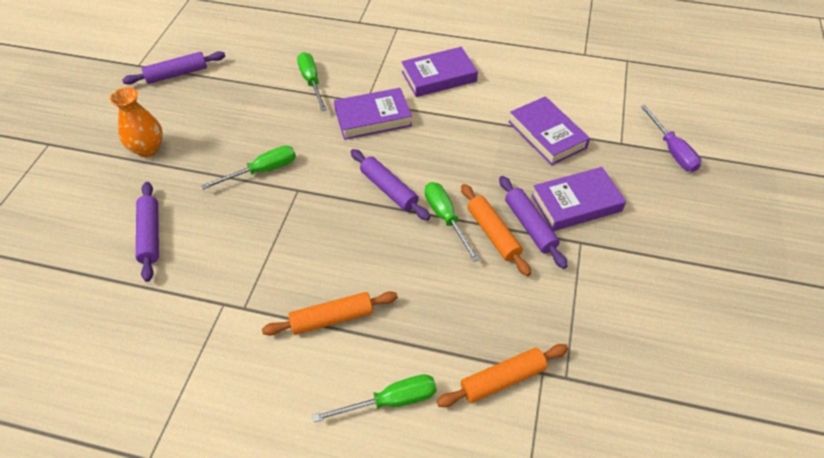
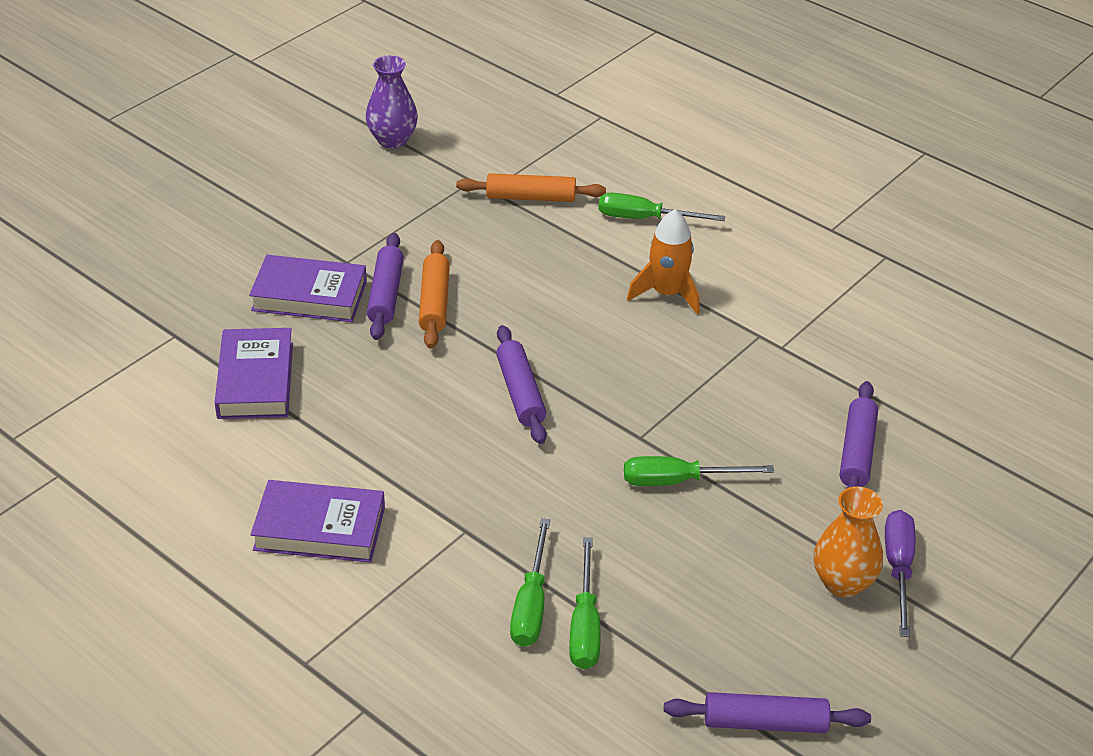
camera: 155 degrees left, 10 degrees down
(332, 318) = (667, 293): orange rolling pin -> orange rocket
(373, 118) = (474, 498): purple book -> none
(446, 218) = (475, 336): green screwdriver -> green screwdriver (584, 625)
(672, 150) = (127, 304): purple screwdriver -> purple screwdriver (898, 568)
(674, 397) = (392, 140): none -> purple vase

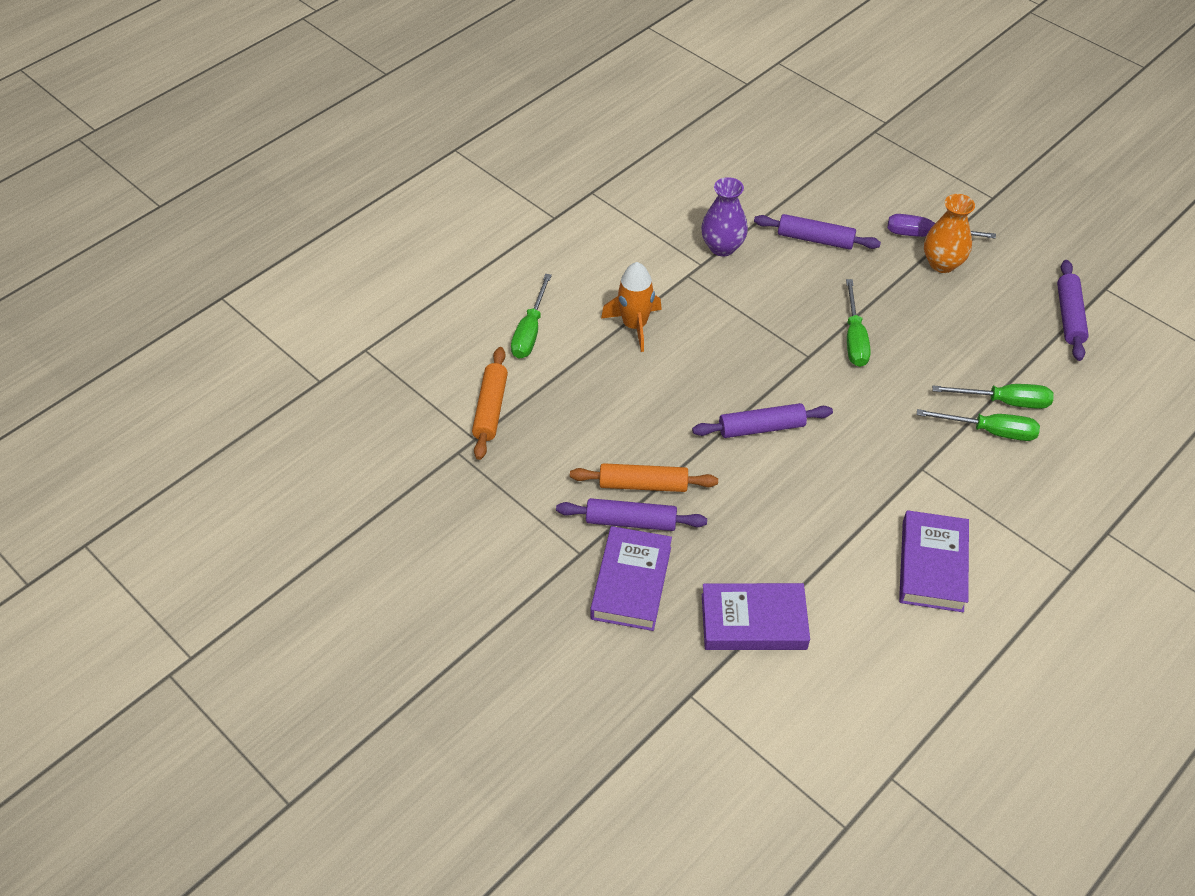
camera: 85 degrees left, 10 degrees up
(392, 140) = (379, 517): purple vase -> purple vase (722, 247)

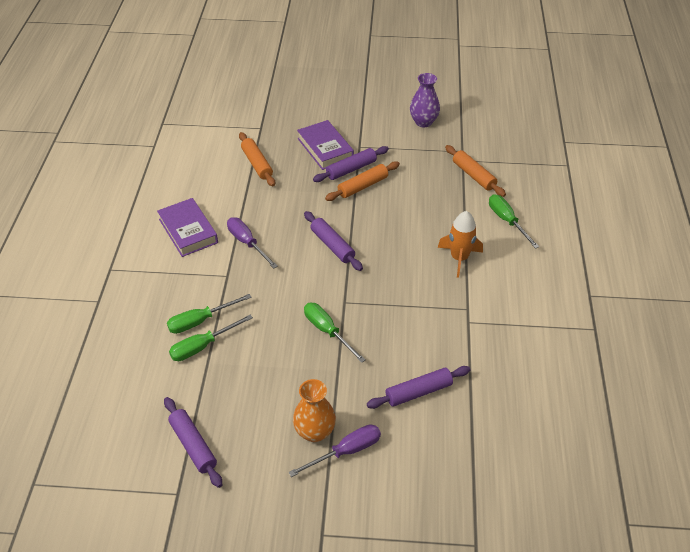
camera: 140 degrees right, 5 degrees down
(722, 247) = (469, 343): purple vase -> purple vase (423, 122)
(753, 621) = (257, 164): purple book -> orange rolling pin
(761, 428) = (332, 245): purple rolling pin -> purple rolling pin turned 75 degrees counterclockwise
(864, 497) = (247, 243): none -> purple screwdriver

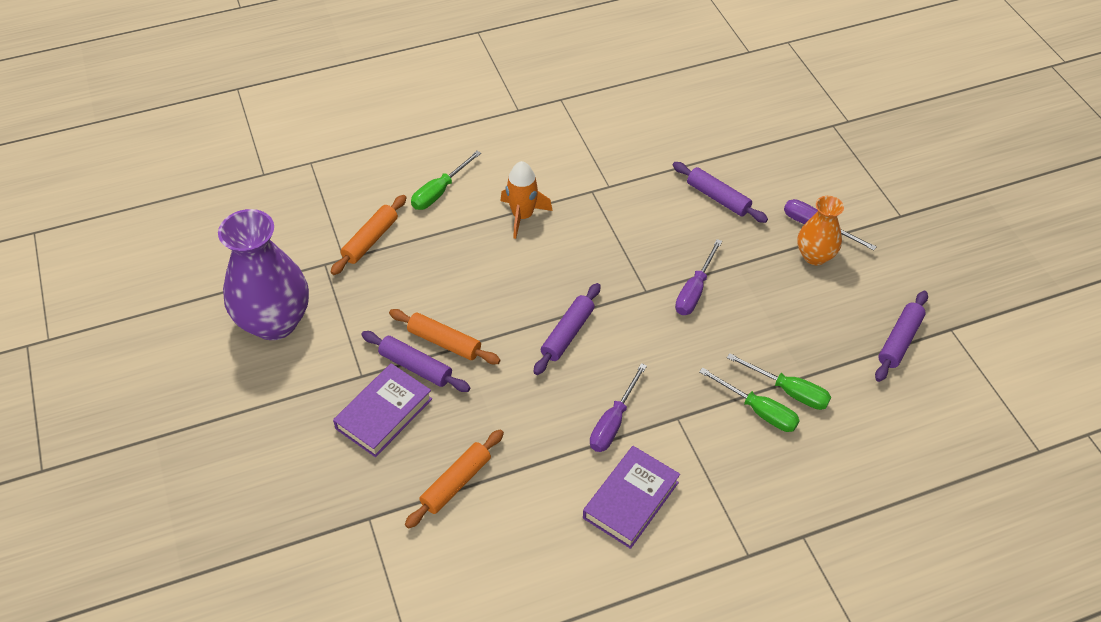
camera: 115 degrees left, 5 degrees up
(327, 331) = (694, 290): green screwdriver -> purple screwdriver
(423, 122) = (275, 322): purple vase -> purple vase, size x1.80

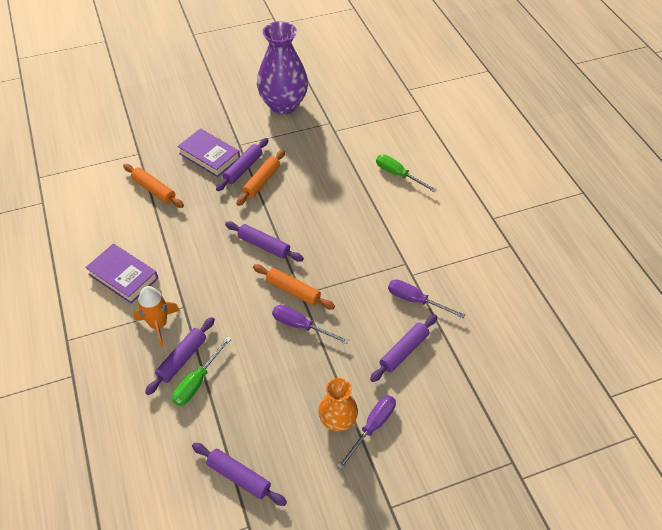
camera: 90 degrees right, 0 degrees up
(370, 240) = (351, 142): orange rolling pin -> orange rolling pin (293, 291)
(522, 216) = (376, 221): orange rocket -> orange rocket (158, 325)
(613, 422) = (186, 269): purple screwdriver -> purple screwdriver (415, 300)
(758, 410) = (182, 359): green screwdriver -> purple rolling pin

